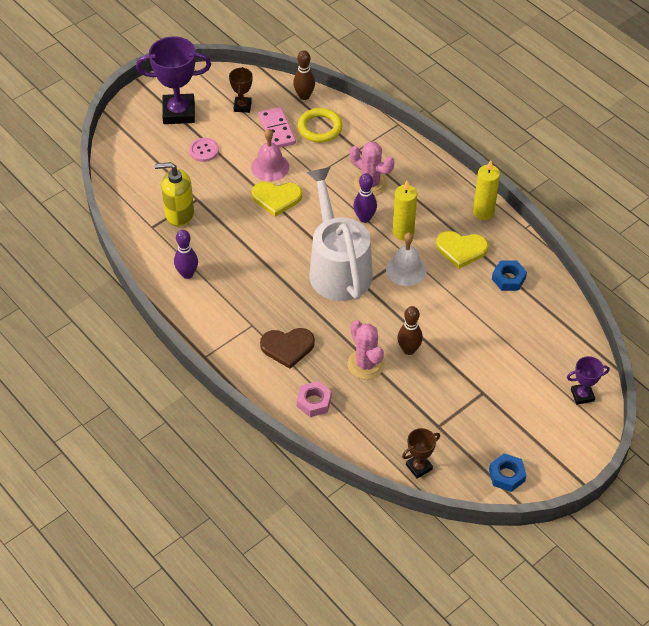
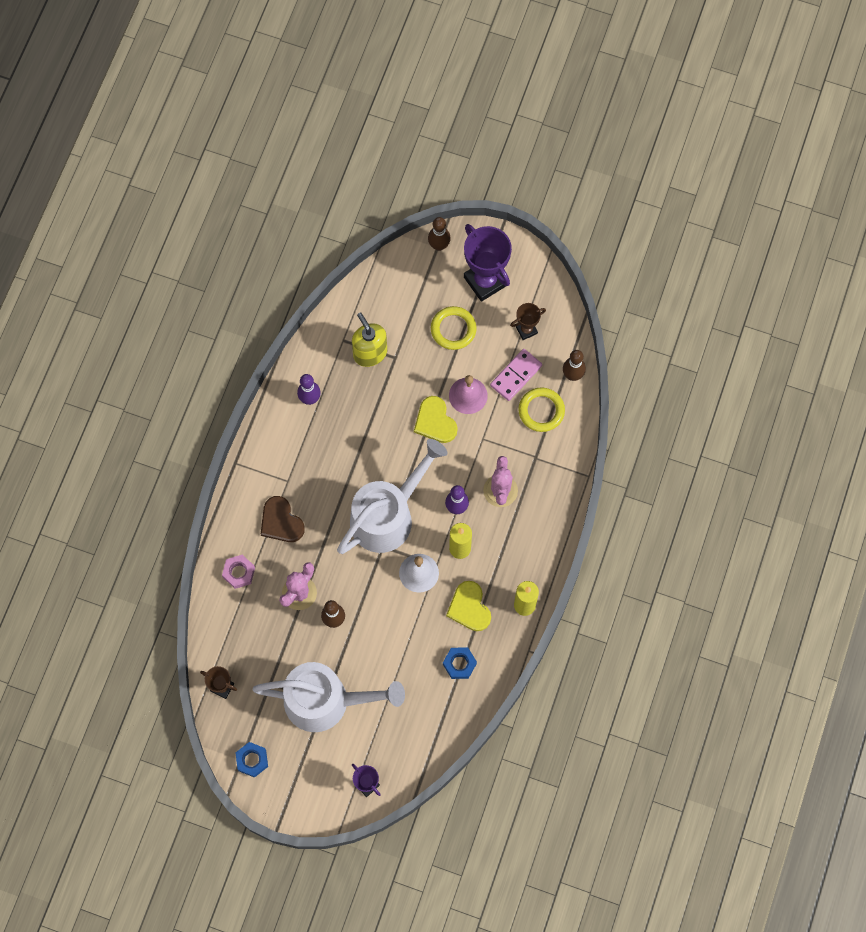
camera: 60 degrees right, 20 degrees up
(122, 127) = (439, 245): none -> brown bowling pin
(204, 150) = (453, 329): pink button -> yellow ring
(483, 390) = (326, 701): none -> white watering can

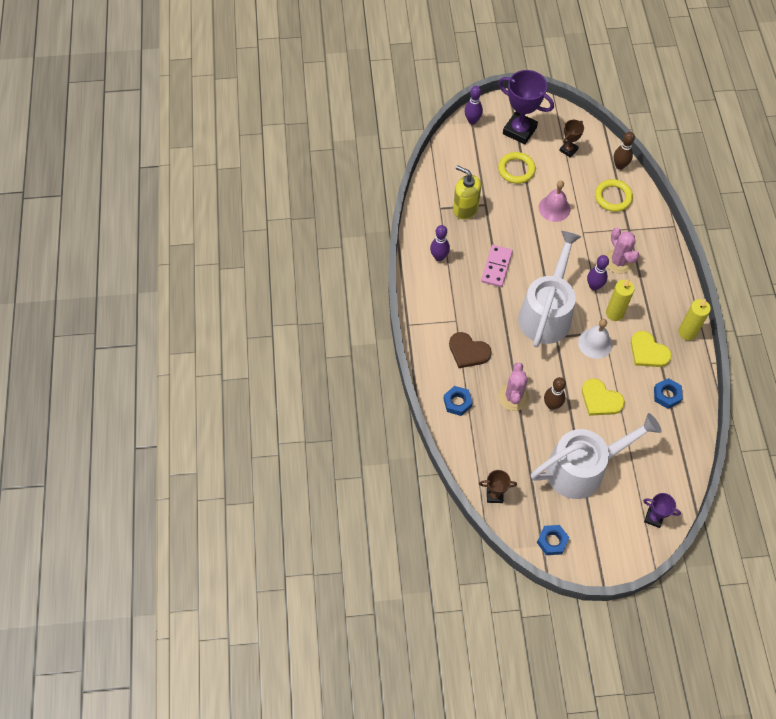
camera: 25 degrees left, 10 degrees down
(239, 572) = (457, 402): pink nut -> blue nut
(435, 421) = (541, 235): yellow heart -> yellow heart (600, 399)
(439, 245) = (472, 121): brown bowling pin -> purple bowling pin
(516, 375) = (580, 182): pink domino -> pink domino (496, 267)

